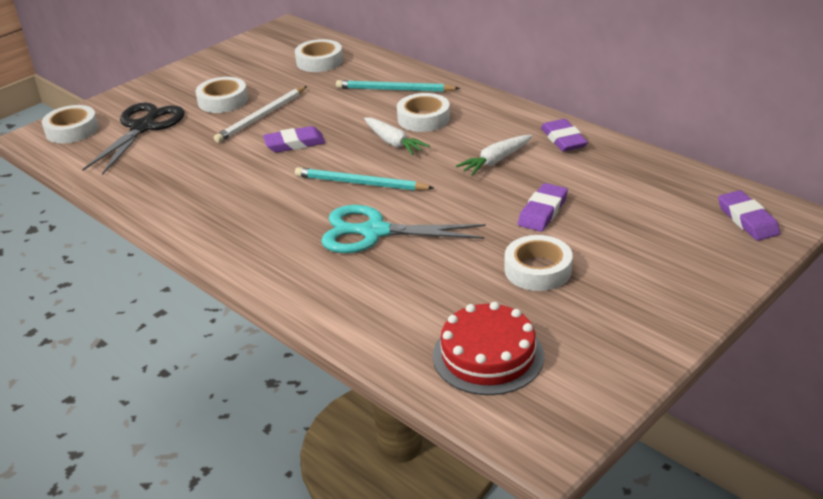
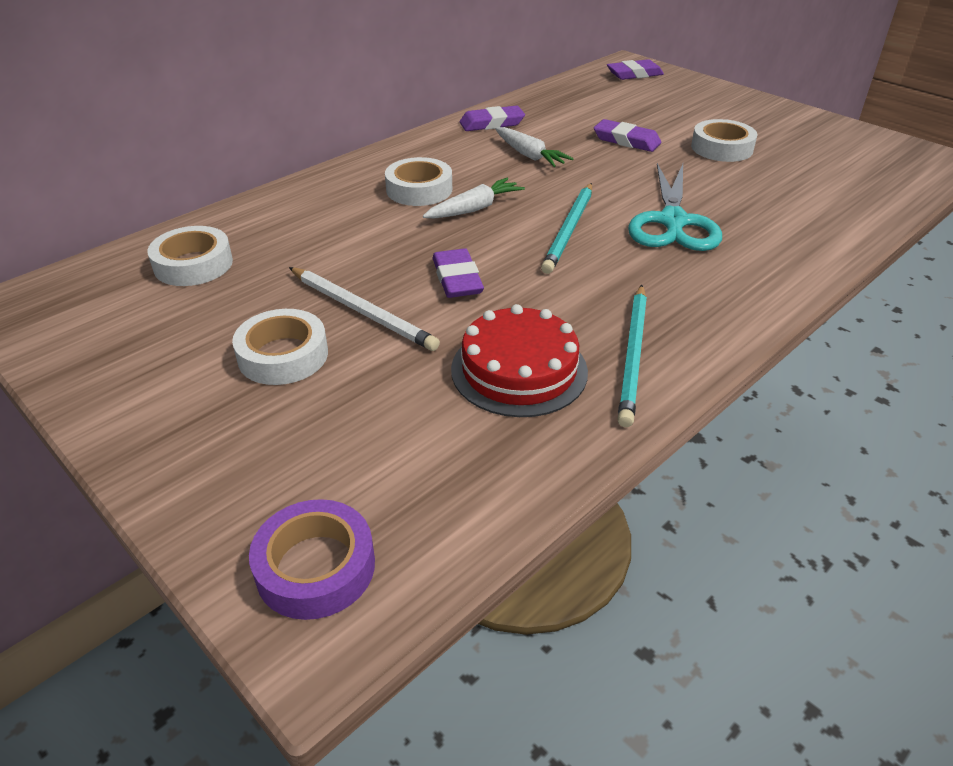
camera: 90 degrees left, 5 degrees up
(72, 130) = (315, 567): white tape -> purple tape
(143, 127) = (347, 448): black scissors -> none
(395, 90) = (330, 206): turquoise pencil -> turquoise pencil (633, 355)
(488, 355) = (852, 174): red cake -> red cake (519, 370)

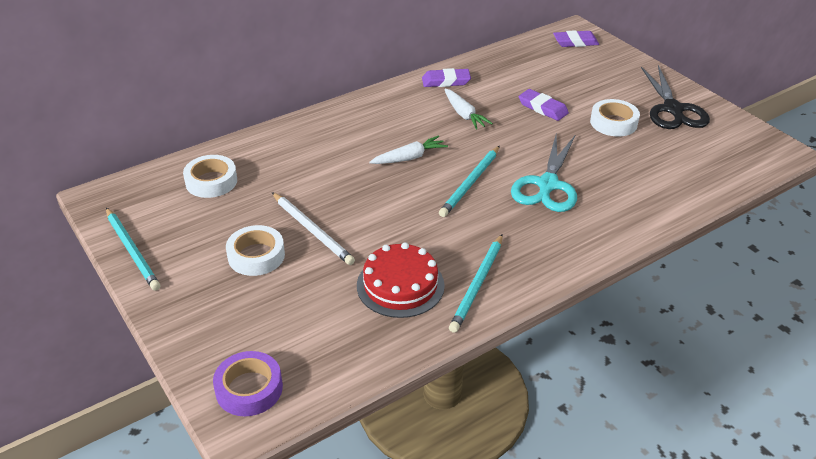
camera: 10 degrees right, 0 degrees up
(77, 371) = (132, 250): none -> turquoise pencil
(419, 189) = (375, 137): white tape -> none
(457, 278) = (381, 213): purple eraser -> none
(785, 129) = (673, 109): none -> black scissors

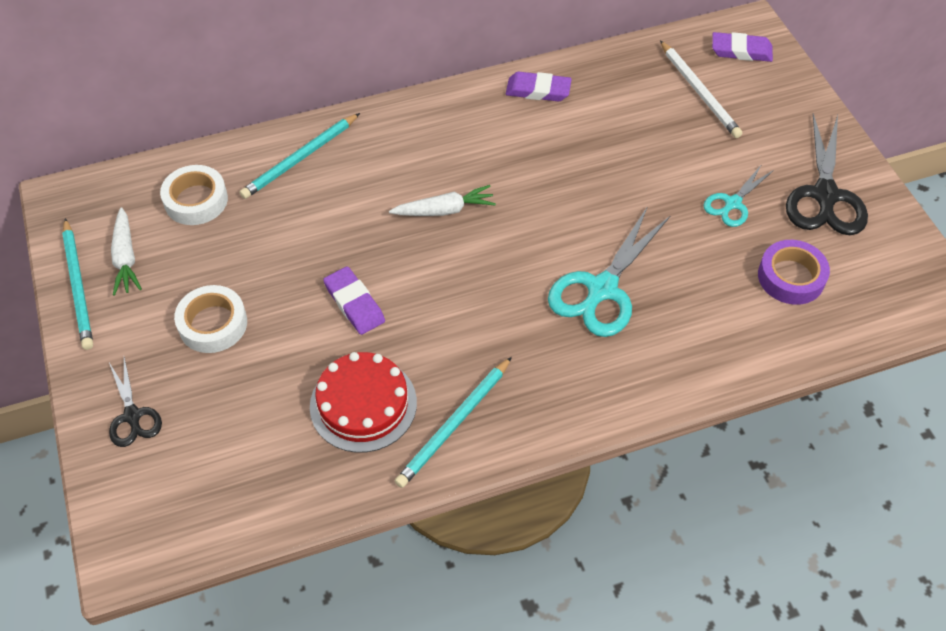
camera: 15 degrees right, 15 degrees up
(211, 328) = (132, 416): none -> black scissors
(249, 389) = (147, 508): purple tape -> purple tape (791, 277)
(312, 230) = (289, 299): white pencil -> white pencil (699, 91)
(464, 114) = (540, 152): white carrot -> white carrot (126, 258)
(470, 183) = (506, 266): turquoise pencil -> turquoise pencil (300, 158)
(542, 108) = (648, 160): purple eraser -> purple eraser (354, 303)
(613, 123) = (732, 203): white tape -> turquoise scissors

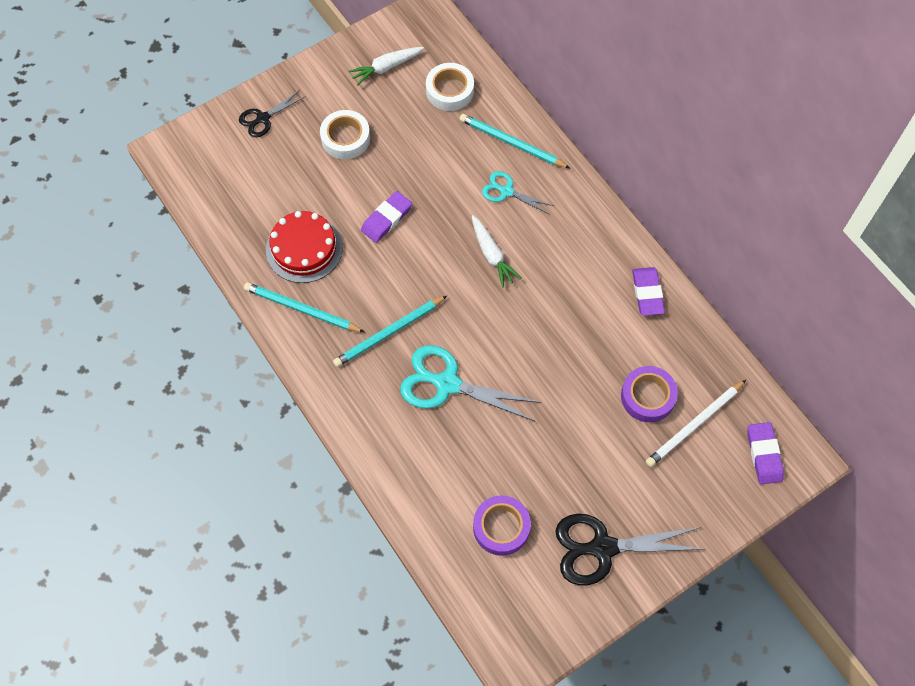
camera: 75 degrees right, 10 degrees up
(78, 286) = (355, 50): turquoise pencil -> turquoise pencil (389, 333)
(659, 119) = (647, 396): none -> purple tape
(732, 203) = (568, 471): turquoise scissors -> turquoise scissors (506, 191)

